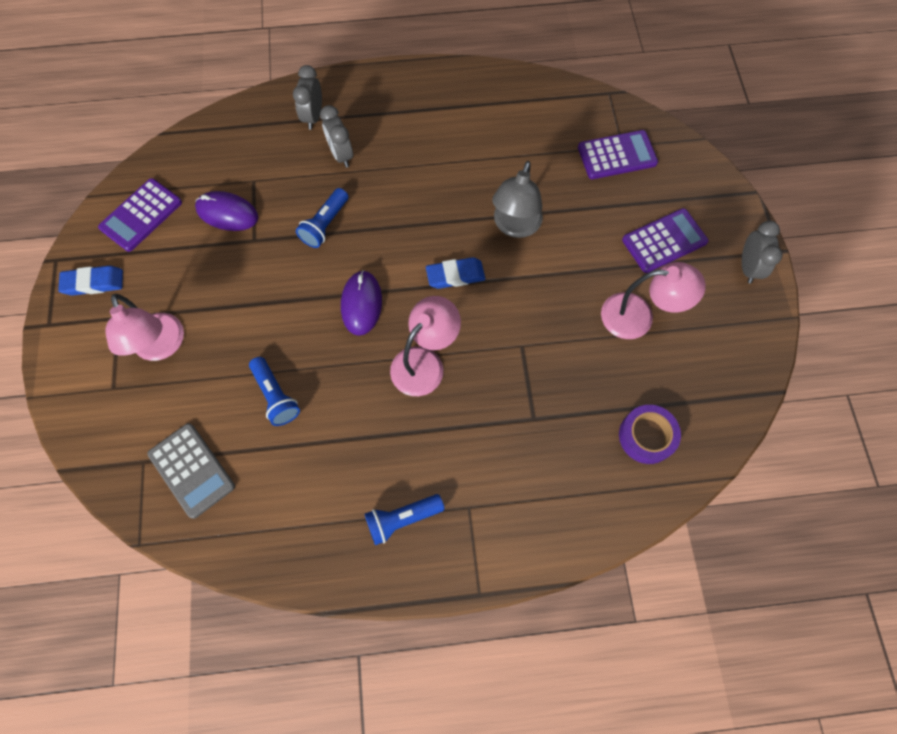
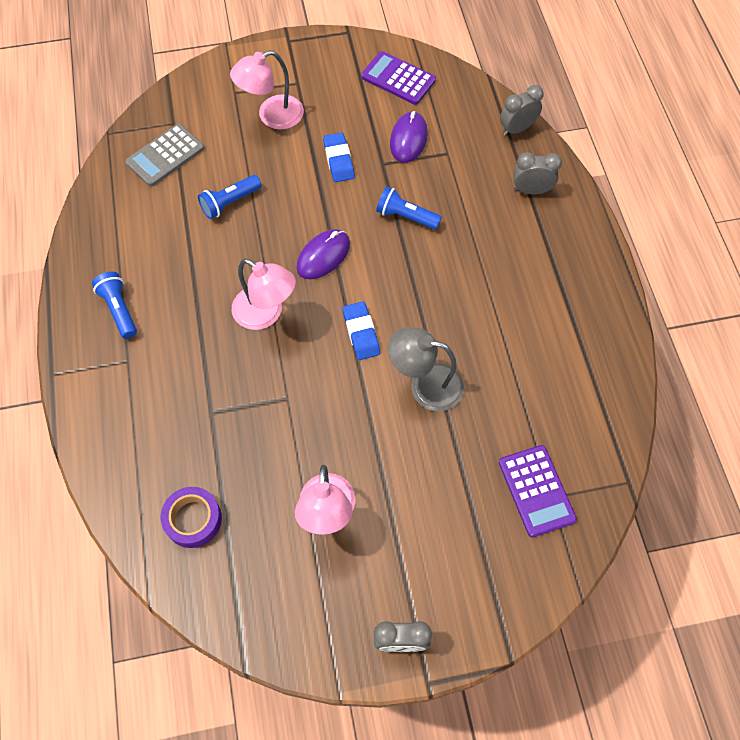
camera: 85 degrees right, 5 degrees down
(94, 283) = (328, 60): blue eraser -> blue eraser (338, 160)
(341, 155) = (489, 219): grey clock -> grey clock (517, 129)
(361, 304) = (323, 256): purple mouse -> purple mouse turned 45 degrees counterclockwise
(664, 241) = (425, 543): purple calculator -> none

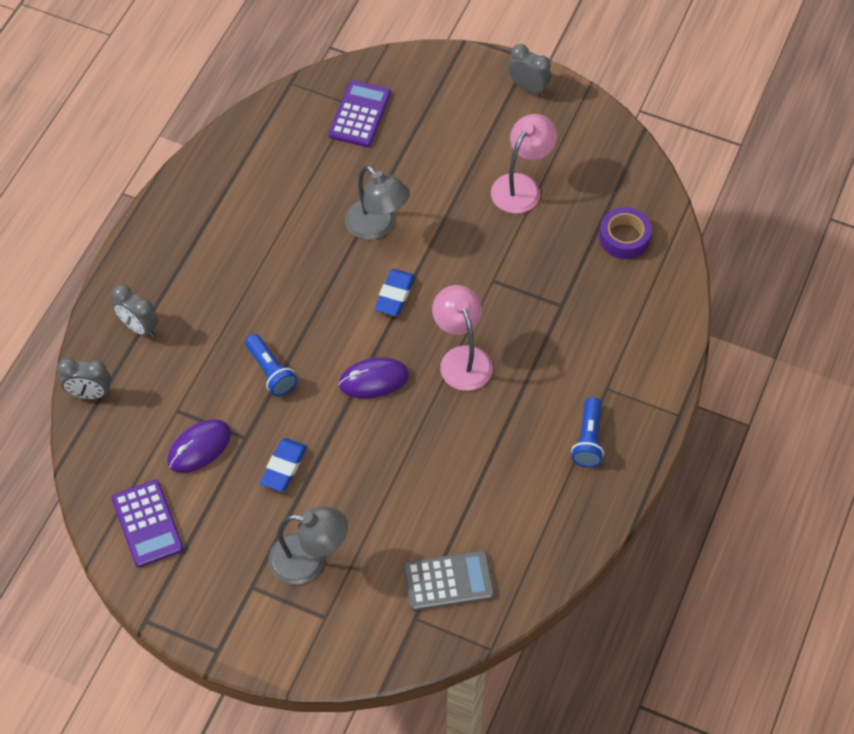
camera: 145 degrees left, 5 degrees down
(230, 202) = (420, 486): blue flashlight -> none
(272, 116) = (309, 560): pink lamp -> grey lamp

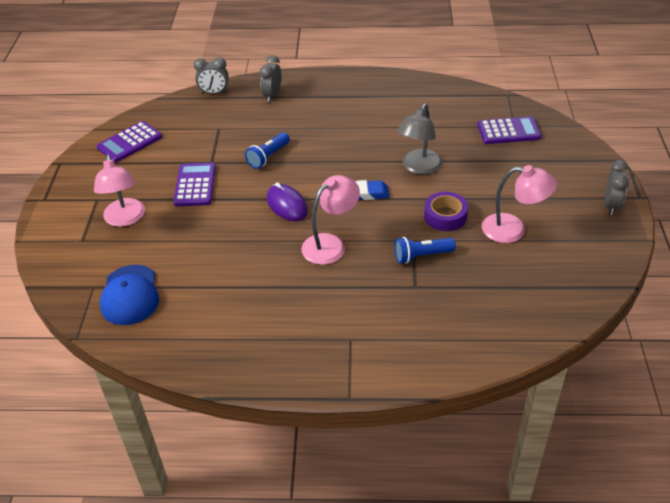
camera: 70 degrees right, 15 degrees down
(90, 394) = (214, 93): grey clock -> grey clock turned 75 degrees counterclockwise
(199, 448) = (194, 145): purple mouse -> none
(283, 467) = (195, 185): blue eraser -> purple calculator
(309, 560) = (125, 219): grey lamp -> pink lamp
(448, 581) = (130, 295): grey calculator -> blue cap
(588, 440) = (293, 341): blue flashlight -> blue flashlight (421, 256)
(624, 237) = (510, 306): purple tape -> purple tape (445, 216)

